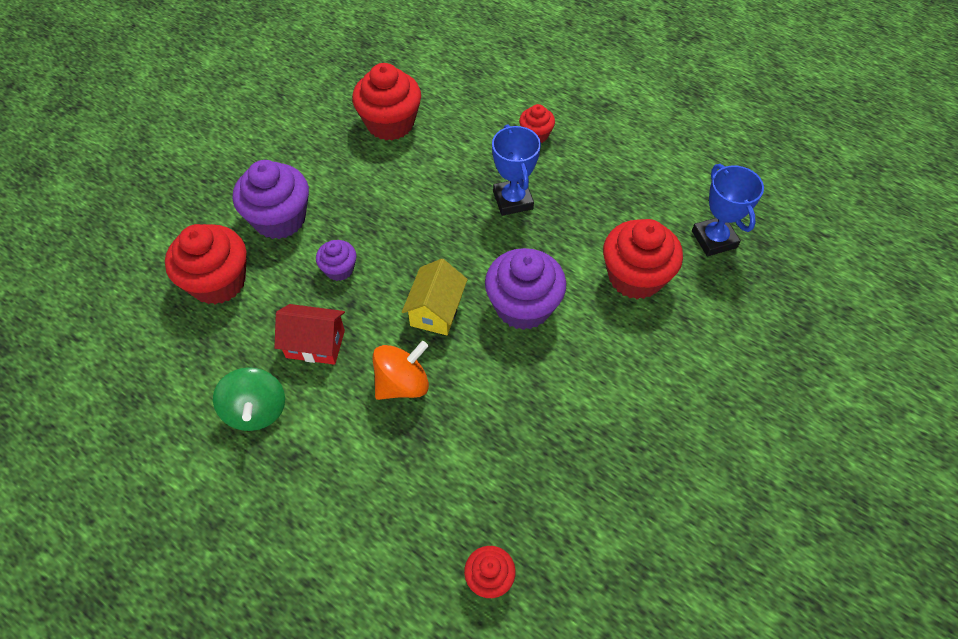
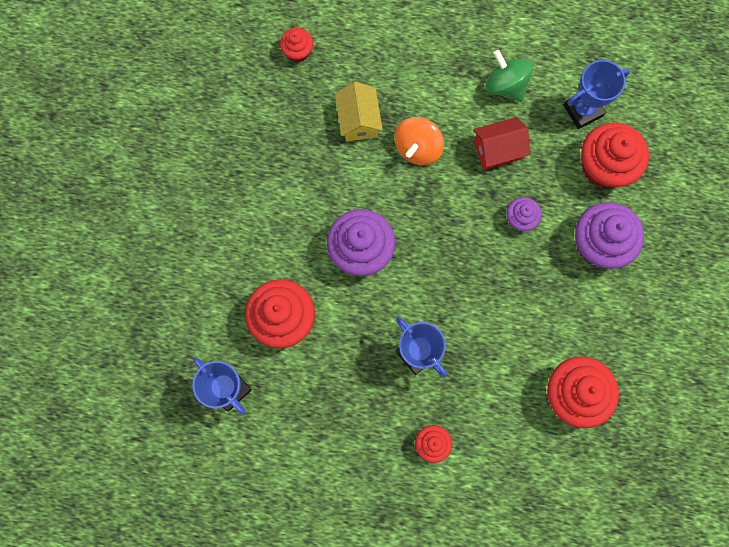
camera: 155 degrees right, 20 degrees up
(194, 345) = (583, 110): none -> blue trophy
(436, 310) = (425, 216): yellow house -> yellow house (358, 120)

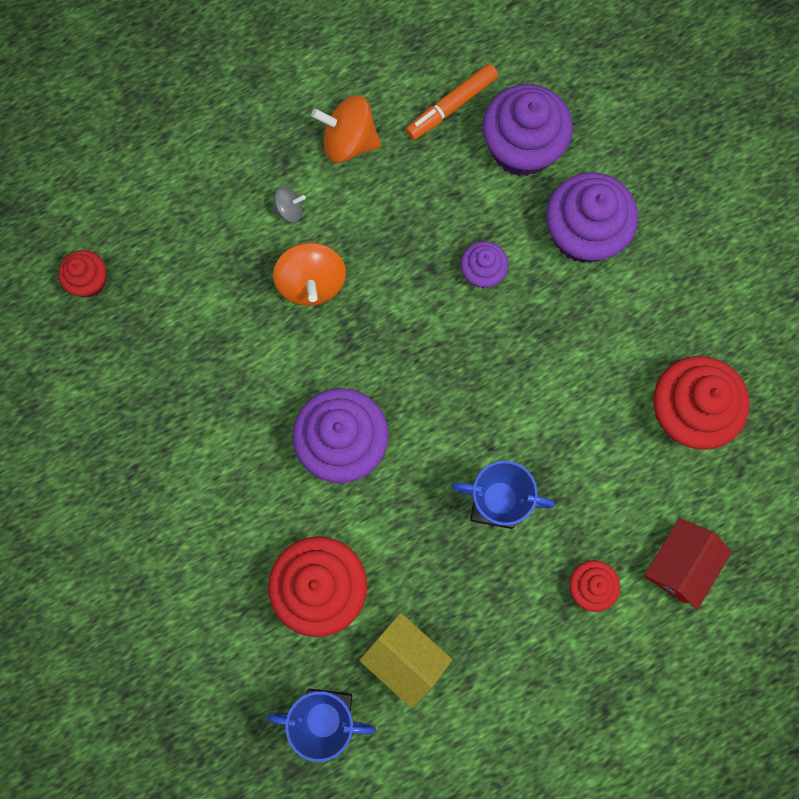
camera: 40 degrees left, 0 degrees up
(358, 120) = (222, 304): yellow house -> yellow house (405, 658)
(439, 98) = (289, 210): none -> grey spinning top
(497, 150) = (398, 217): red house -> red house (678, 564)
(505, 85) = (349, 142): green spinning top -> orange spinning top
(583, 110) = (451, 106): blue trophy -> orange marker
(604, 166) = (521, 148): red cupcake -> purple cupcake

